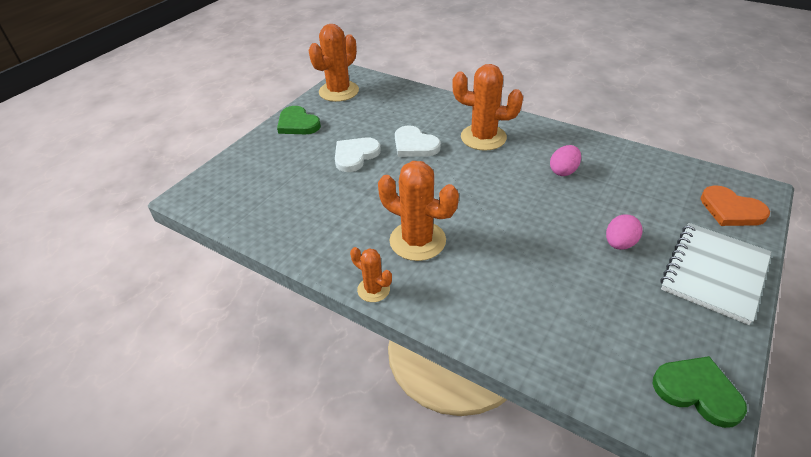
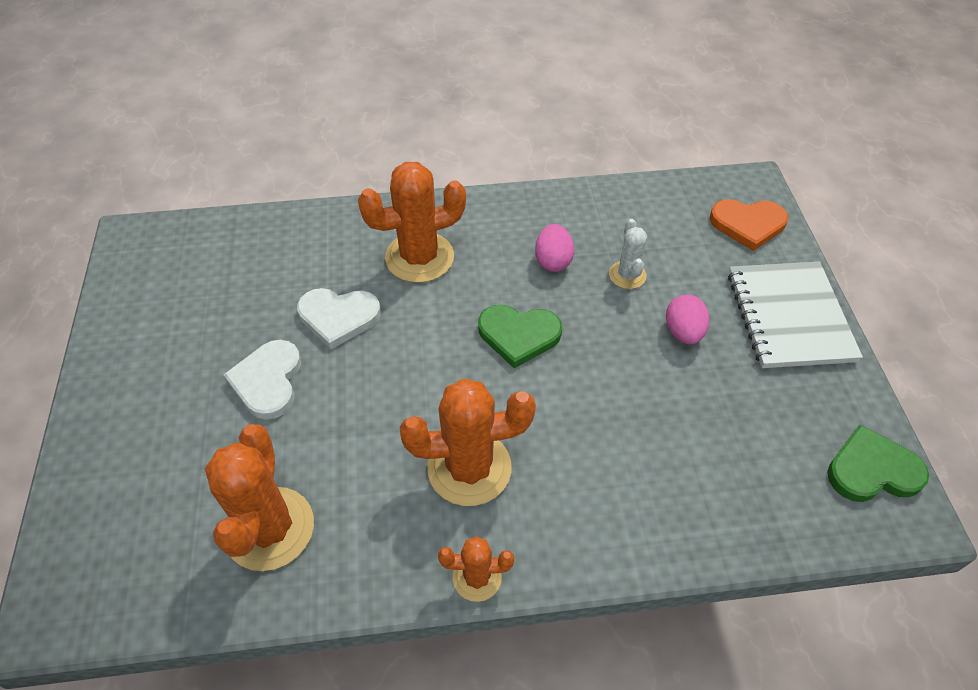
camera: 40 degrees left, 10 degrees up
(297, 124) = (122, 372): green heart -> green heart (518, 335)
(339, 91) = (138, 278): orange cactus -> orange cactus (270, 528)
(607, 198) = (627, 275): none -> white cactus

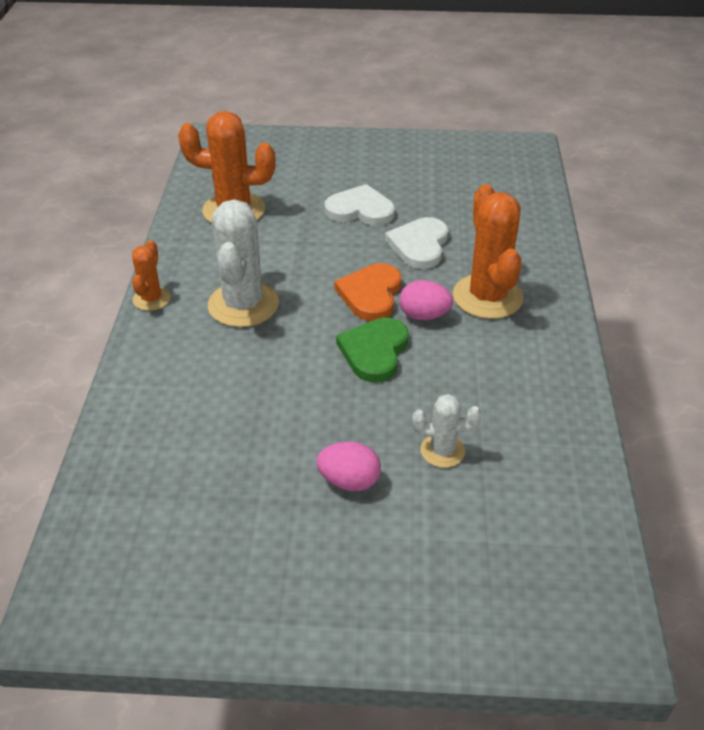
camera: 100 degrees right, 10 degrees down
(469, 468) = (243, 305): orange cactus -> white cactus
(553, 261) = (472, 392): pink egg -> pink egg (424, 315)
(748, 224) = (522, 605): orange heart -> orange heart (371, 294)
(789, 316) = (349, 596): white notebook -> none
(872, 470) = (120, 600): green heart -> none

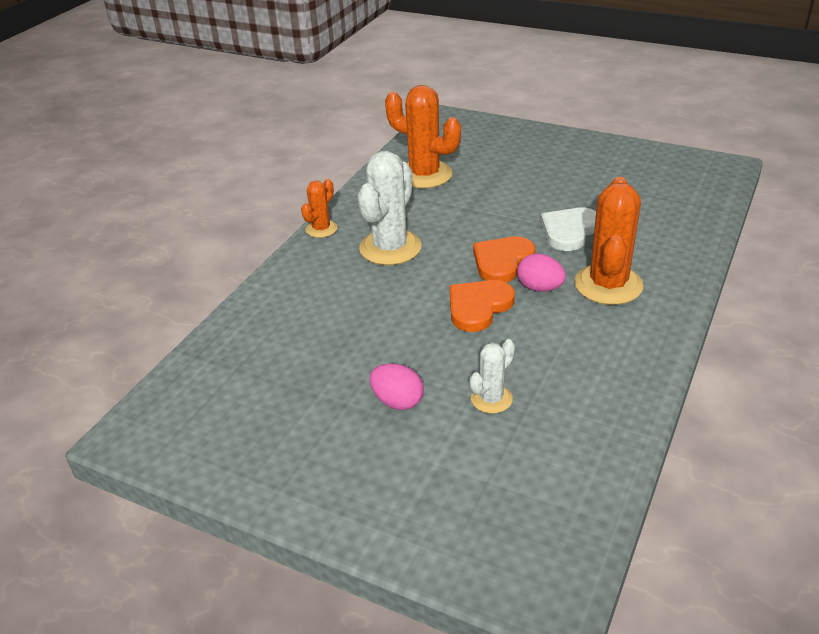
camera: 25 degrees right, 5 degrees down
(360, 210) = (533, 193): white heart -> none
(374, 351) = (478, 307): green heart -> orange heart
(442, 451) = (491, 399): white cactus -> white cactus turned 75 degrees counterclockwise

